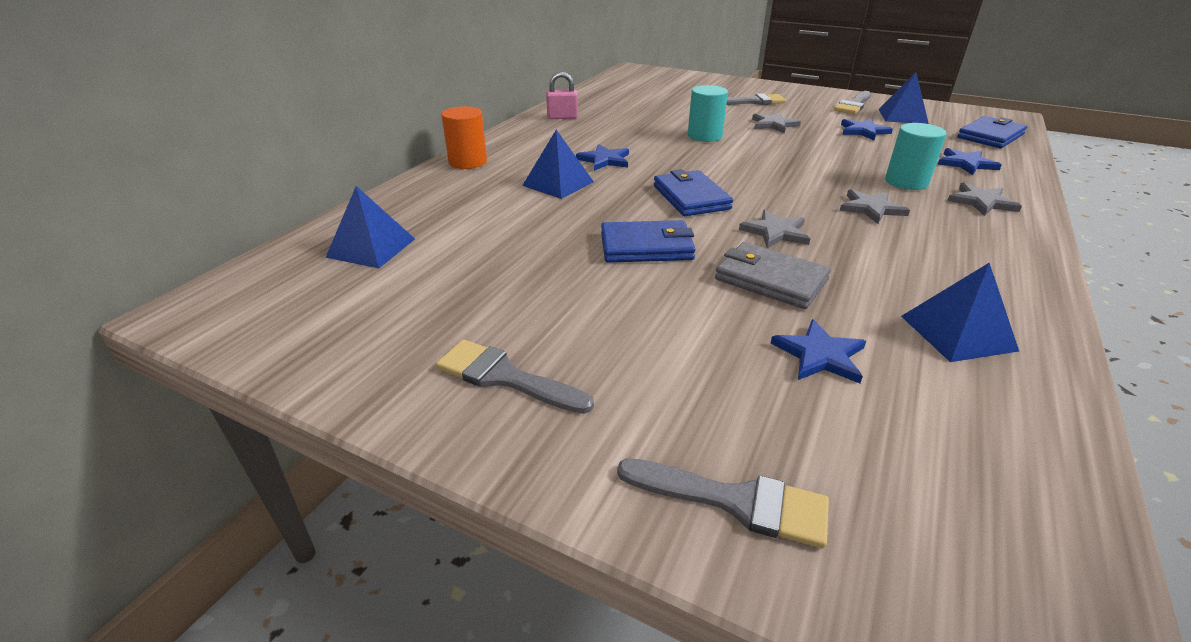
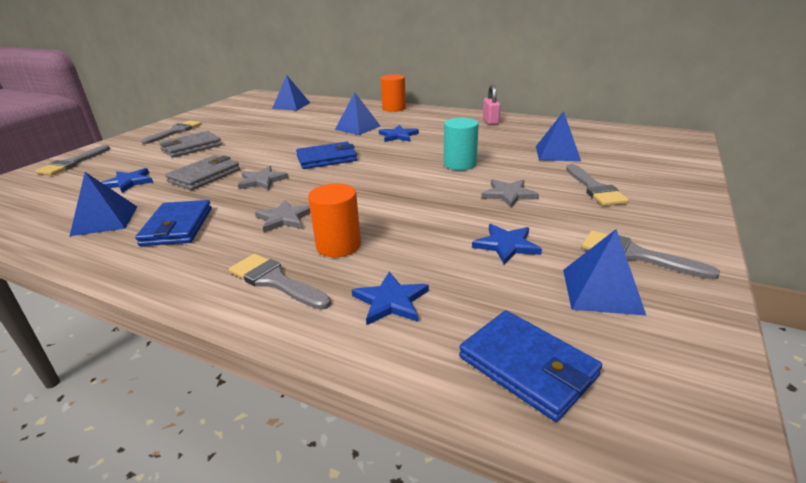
camera: 90 degrees right, 5 degrees down
(629, 324) = (191, 147): none -> grey wallet
(646, 246) = (263, 149): blue wallet -> blue wallet (177, 227)
(673, 103) = (557, 153): none -> blue pyramid
(906, 182) = (338, 245): turquoise cylinder -> orange cylinder
(981, 202) = (275, 281): grey star -> grey brush

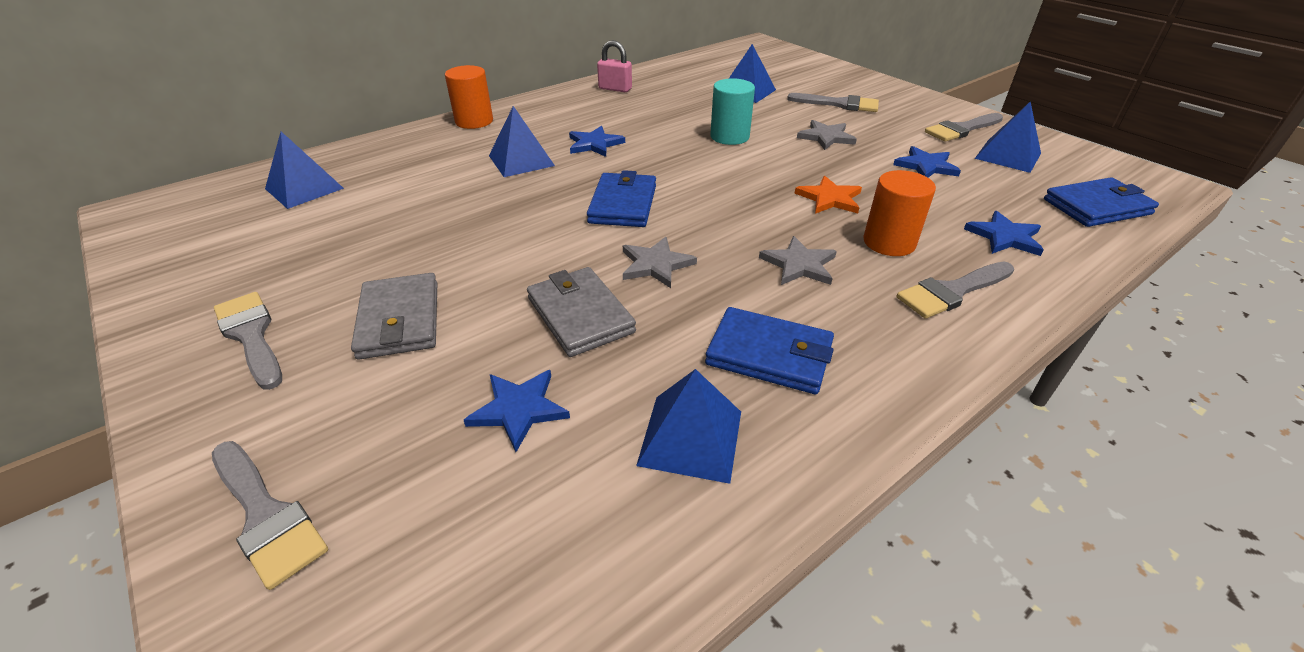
camera: 65 degrees left, 10 degrees up
(392, 213) = (829, 198): none -> orange star

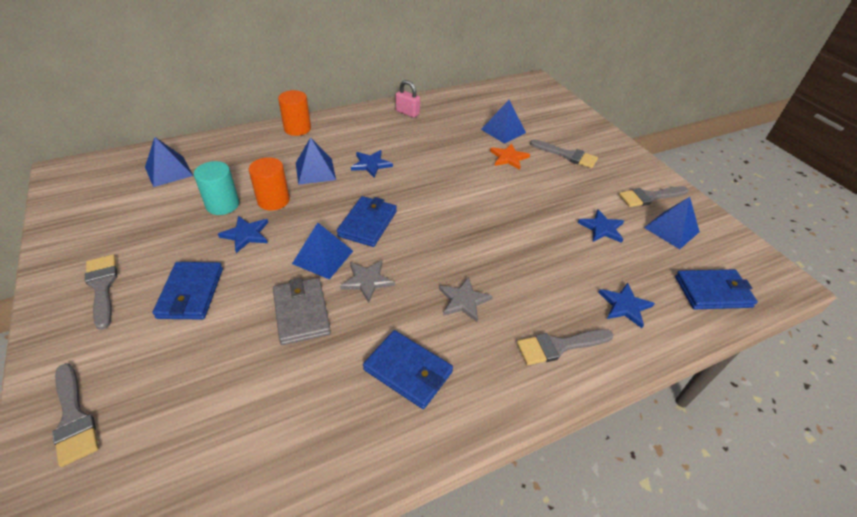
camera: 10 degrees right, 5 degrees up
(400, 320) = (191, 293): grey wallet -> blue wallet
(519, 409) = (236, 377): blue star -> blue star (246, 234)
(691, 437) = (330, 422): blue pyramid -> blue pyramid (323, 257)
(729, 136) = (469, 174): turquoise cylinder -> turquoise cylinder (222, 205)
(826, 137) = (540, 186): grey star -> none
(829, 198) = (514, 245): orange star -> orange star (508, 158)
(889, 242) = (537, 294): orange cylinder -> orange cylinder (273, 200)

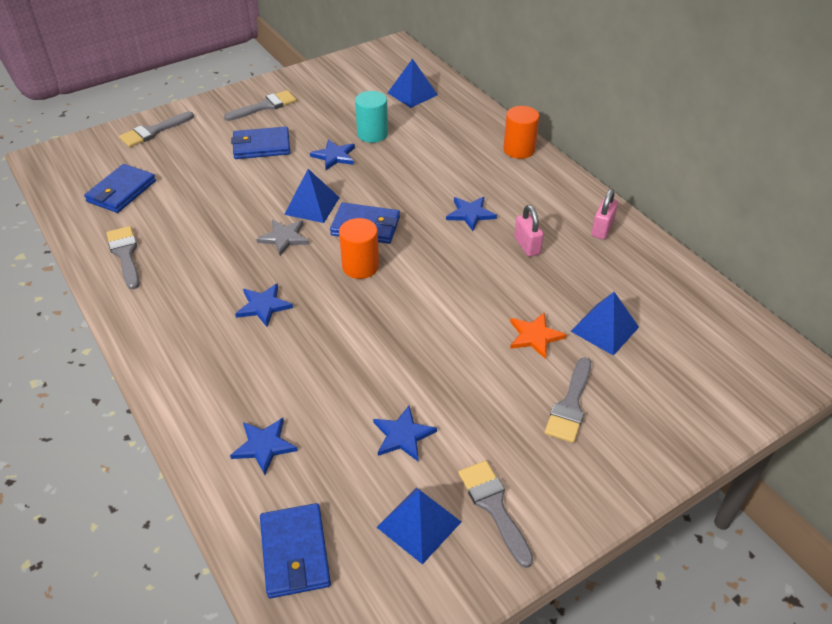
camera: 85 degrees right, 0 degrees up
(273, 200) = (386, 160): orange cylinder -> orange cylinder (360, 266)
(301, 313) = (243, 206): grey wallet -> none
(315, 171) = (443, 177): blue pyramid -> none
(408, 371) = (181, 276): blue wallet -> blue wallet (121, 191)
(416, 145) = (527, 245): none -> pink padlock
(463, 300) = (263, 306): grey star -> blue star
(559, 346) = (206, 381): grey brush -> grey brush (125, 254)

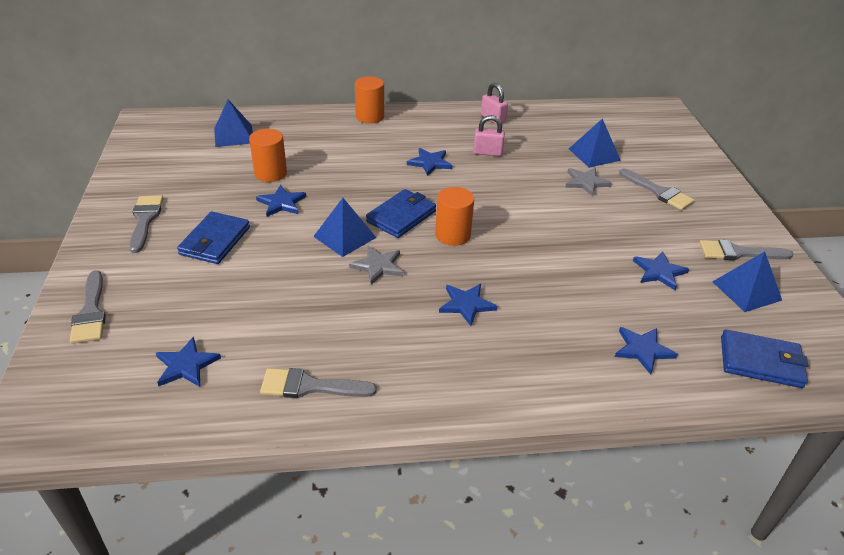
camera: 65 degrees left, 5 degrees down
(121, 191) = (186, 365): blue wallet -> blue star
(372, 134) = (270, 173): turquoise cylinder -> orange cylinder
(535, 336) = (586, 182): orange star -> grey star

